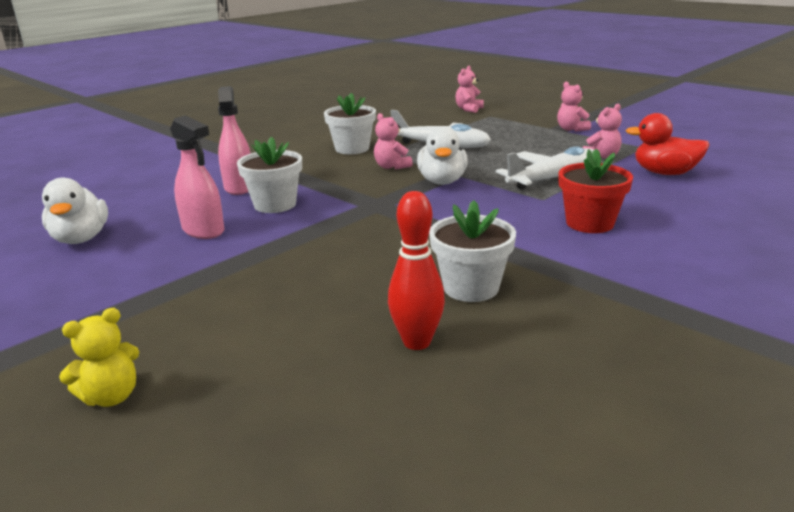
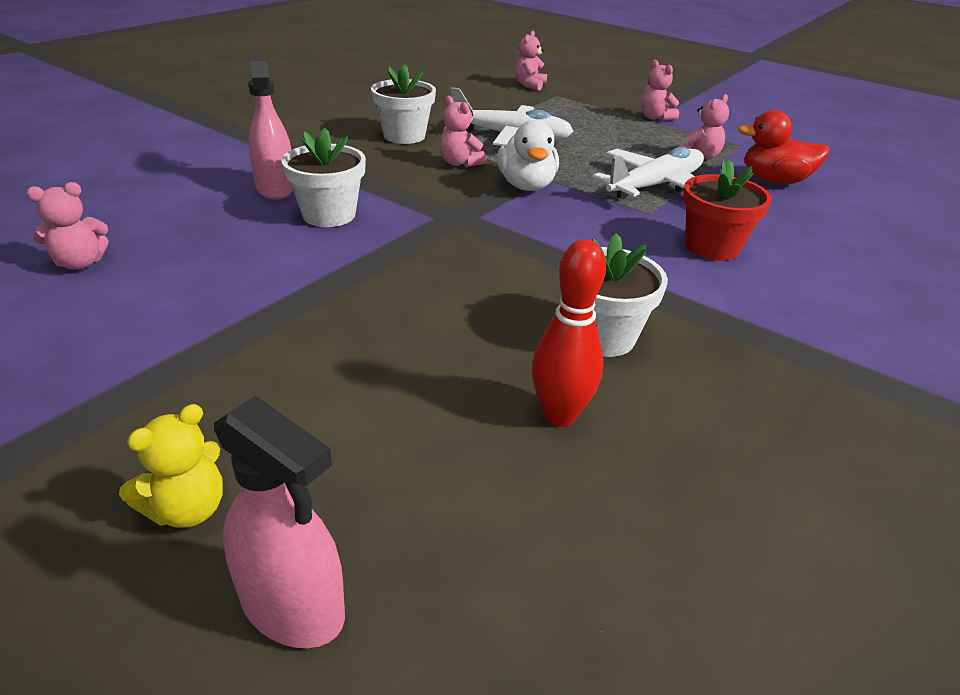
camera: 10 degrees left, 10 degrees up
(81, 238) = (80, 263): white duck -> pink teddy bear
(203, 230) = (245, 252): pink spray bottle -> pink spray bottle (293, 607)

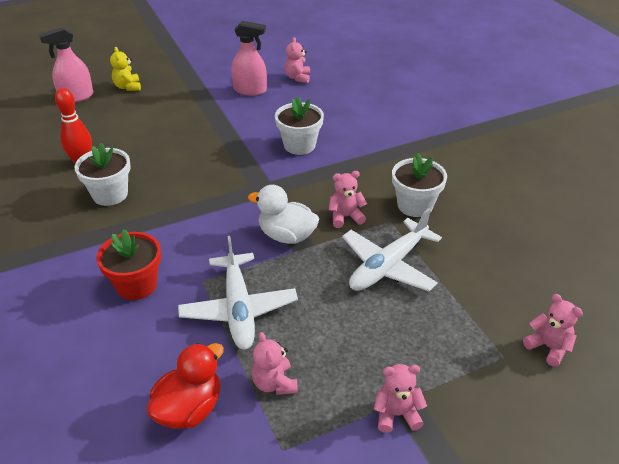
camera: 120 degrees right, 5 degrees up
(275, 188) = (347, 134): pink spray bottle -> pink spray bottle (250, 90)

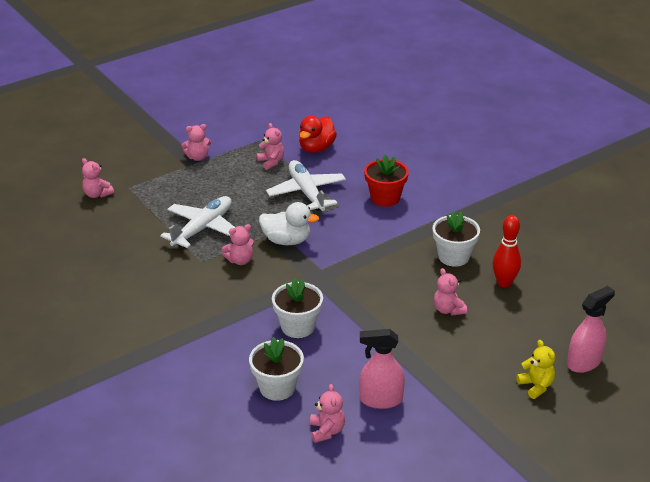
camera: 170 degrees right, 5 degrees down
(154, 145) = (448, 310): none -> pink teddy bear
(415, 205) = (179, 277): white flower pot -> white flower pot (277, 387)

